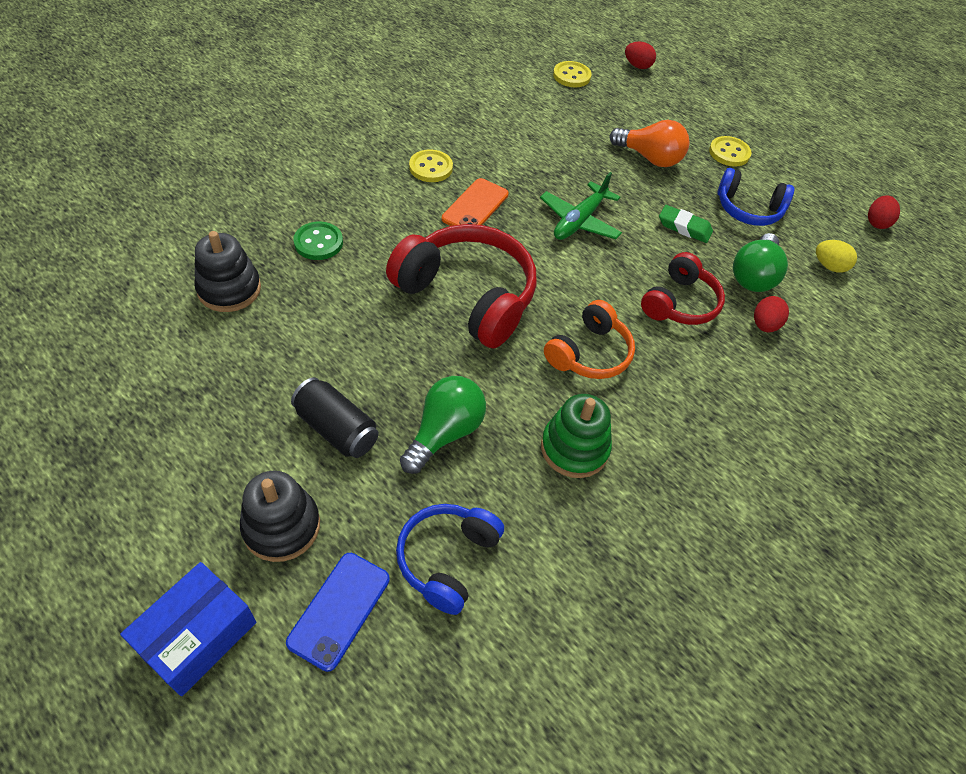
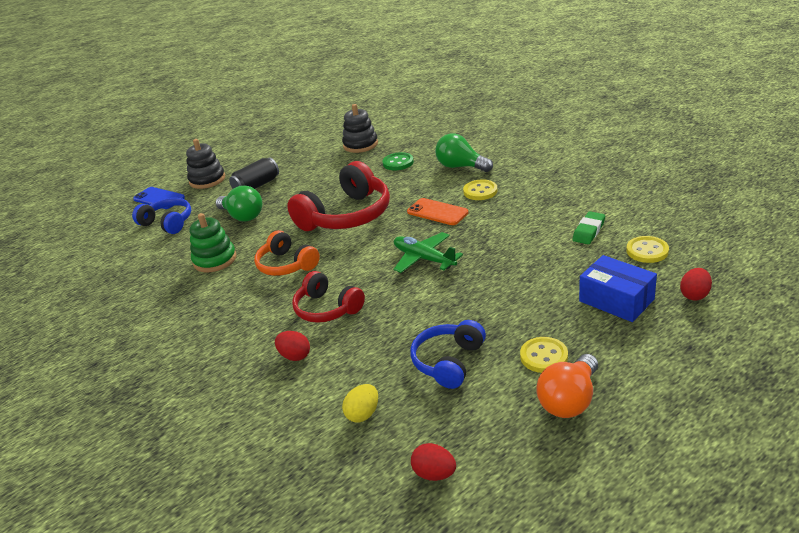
camera: 105 degrees right, 20 degrees down
(197, 635) = (167, 170): blue box -> blue box (616, 300)
(649, 158) = (520, 299): orange light bulb -> orange light bulb (569, 400)
(684, 227) = (418, 316): green eraser -> green eraser (589, 231)
(753, 276) = (354, 355): green light bulb -> green light bulb (461, 167)

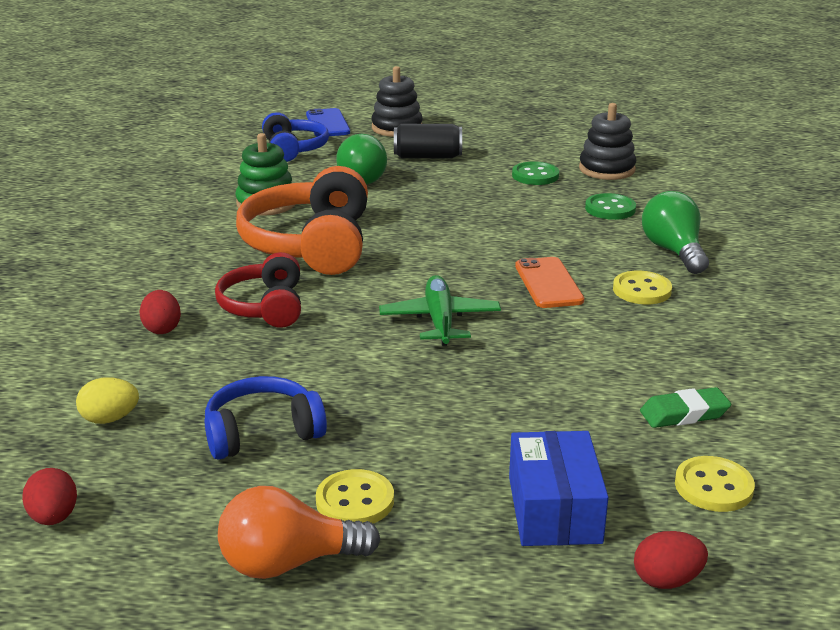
camera: 40 degrees right, 5 degrees down
(286, 265) = (311, 245): orange headphones -> orange headphones, size x1.68
(332, 166) = (535, 175): none -> green button
(346, 215) = (452, 232): red headphones -> none

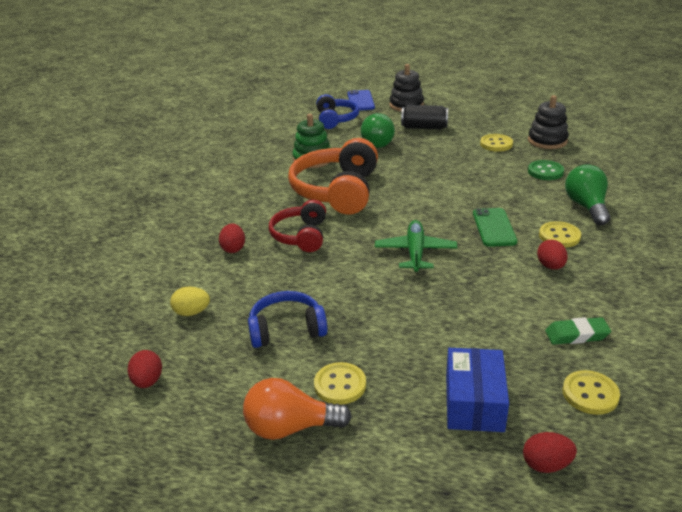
camera: 10 degrees right, 5 degrees up
(535, 175) = (496, 144): green button -> yellow button
(548, 283) = (494, 227): orange phone -> green phone
(635, 329) = (550, 266): none -> red egg

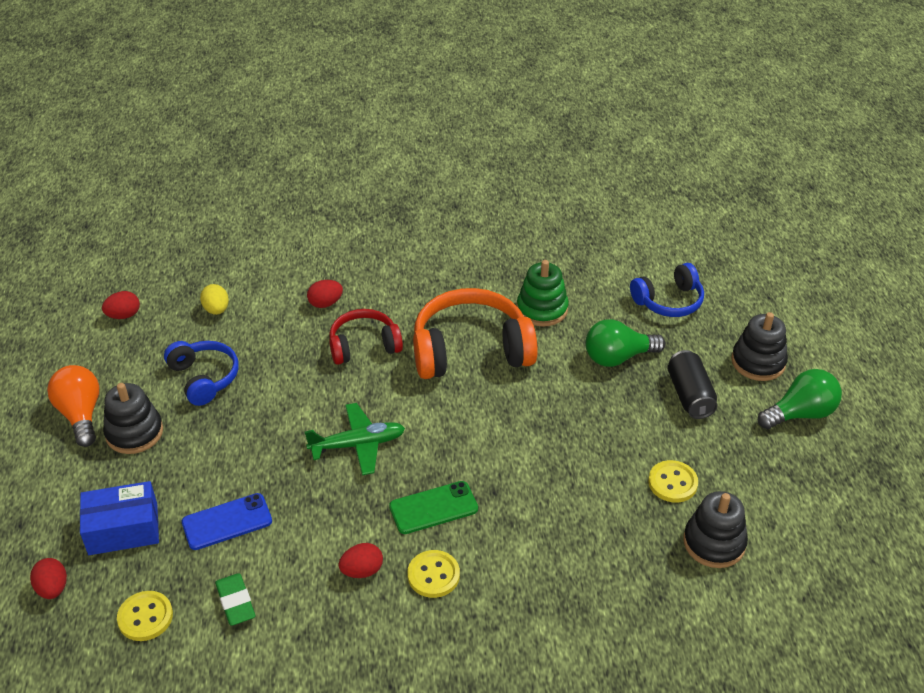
camera: 70 degrees right, 10 degrees up
(340, 385) = (134, 433): yellow button -> black stacking toy
(361, 101) = (746, 311): blue phone -> blue phone (227, 522)
(545, 171) = (607, 548): green button -> none
(586, 207) = (520, 601): green light bulb -> green light bulb (800, 414)

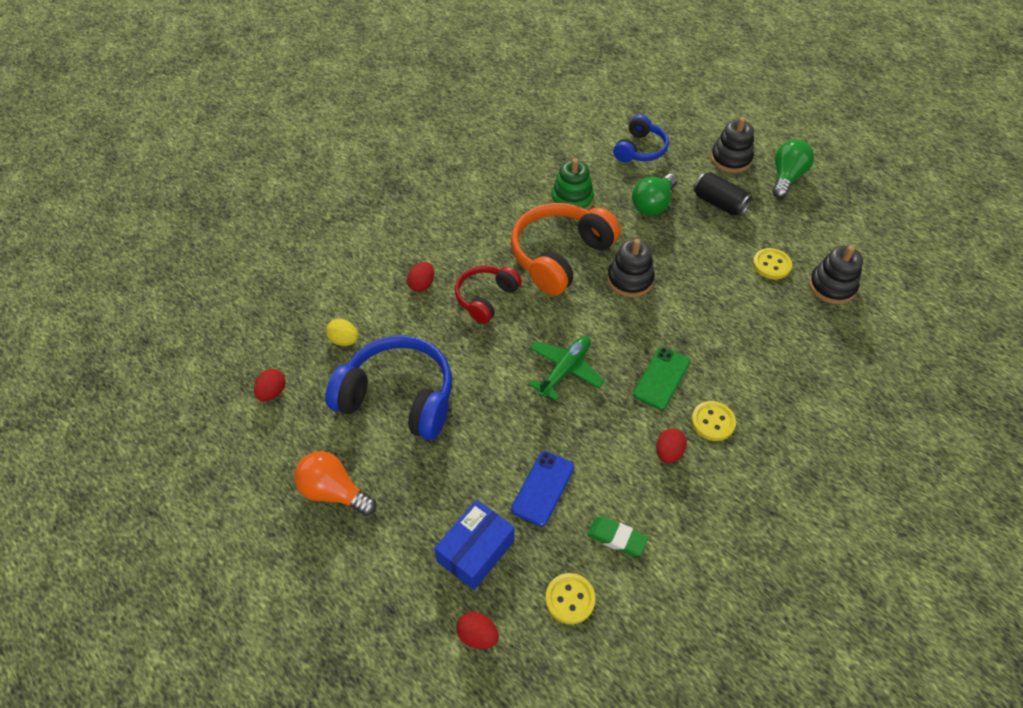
camera: 40 degrees left, 10 degrees up
(134, 433) = (395, 475): black stacking toy -> black stacking toy (630, 280)
(204, 378) = (398, 398): blue headphones -> blue headphones, size x1.68

